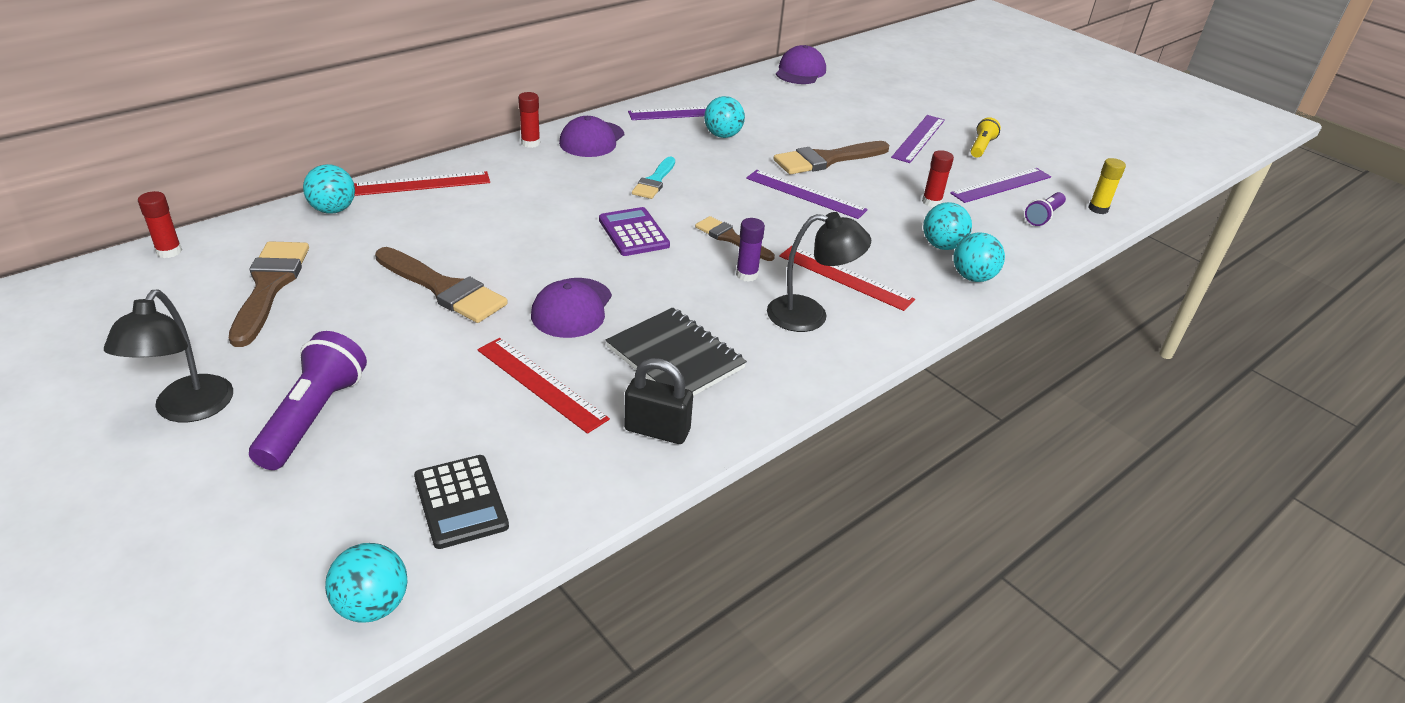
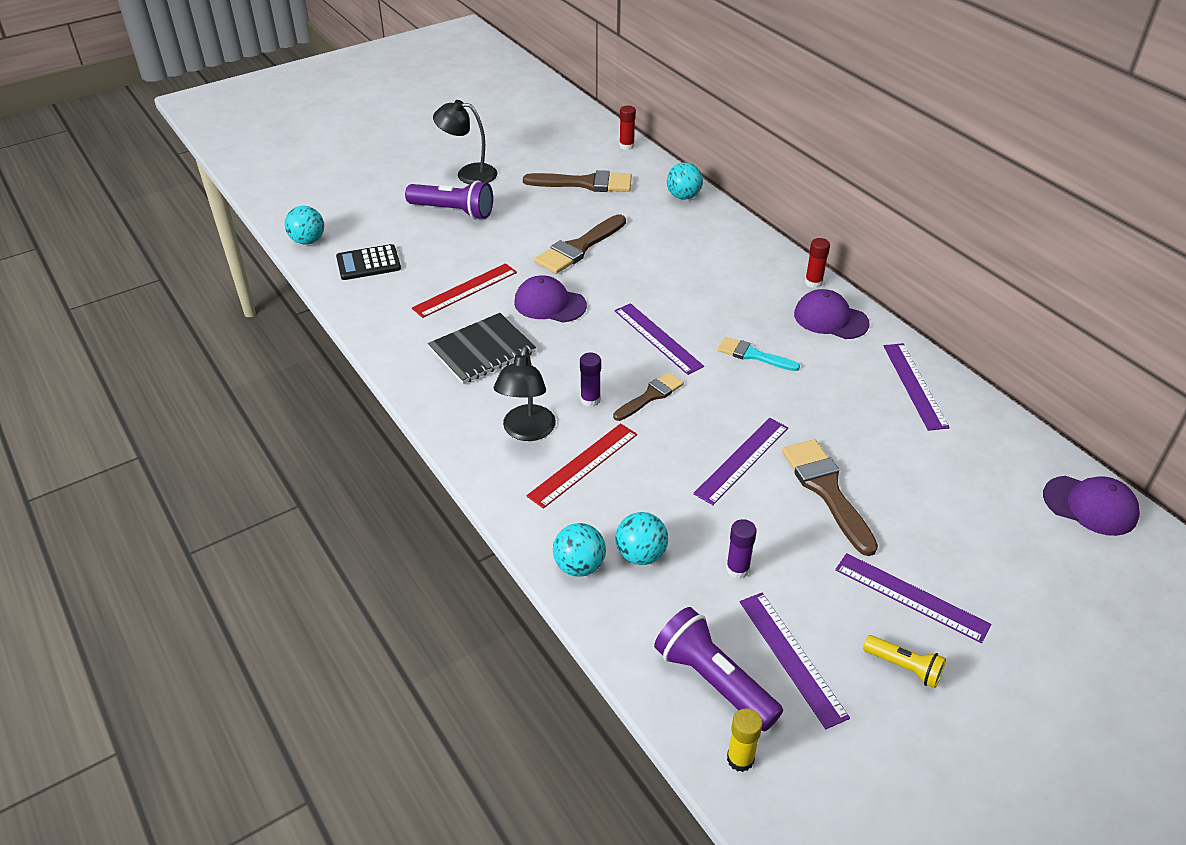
camera: 100 degrees right, 5 degrees up
(422, 184) = (728, 231): red ruler -> none
(633, 233) = (658, 338): purple calculator -> purple ruler
(657, 430) = (406, 338): black padlock -> none
(722, 135) = (866, 410): turquoise ball -> none
(931, 202) = (737, 569): red glue stick -> purple glue stick
(1043, 216) = (713, 681): purple flashlight -> purple flashlight, size x1.73

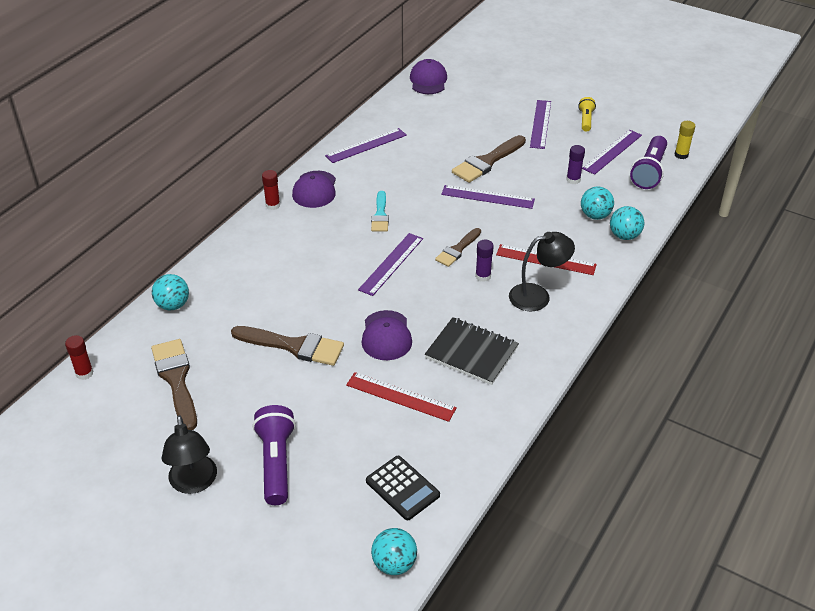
camera: 115 degrees left, 0 degrees up
(650, 396) = (457, 249): brown brush -> brown brush turned 75 degrees counterclockwise

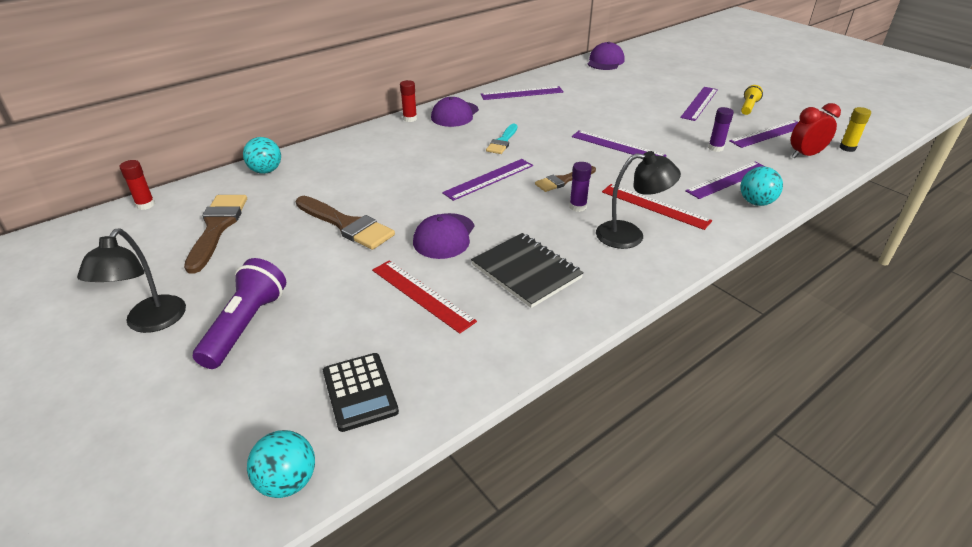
camera: 20 degrees right, 5 degrees down
(487, 161) = (631, 121): brown brush -> none
(595, 215) = (728, 180): turquoise ball -> purple ruler
(649, 171) = (805, 155): purple flashlight -> red clock

